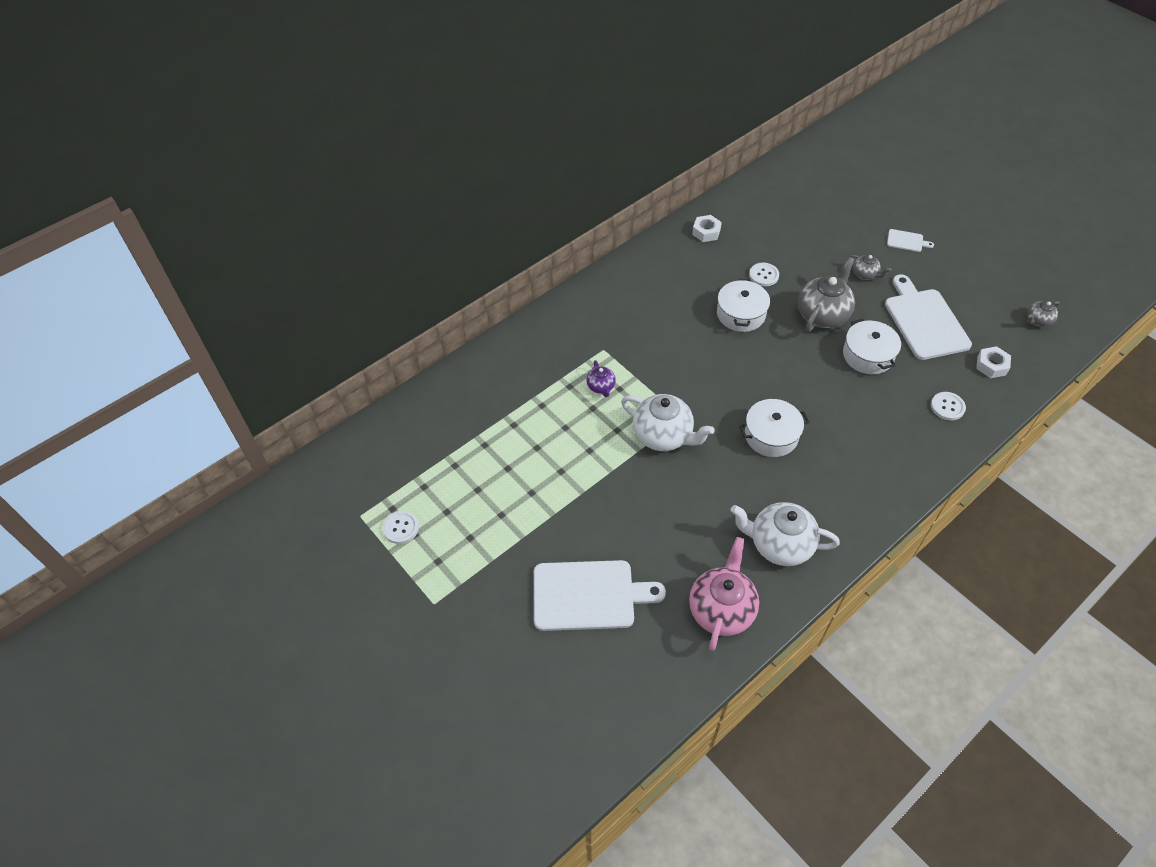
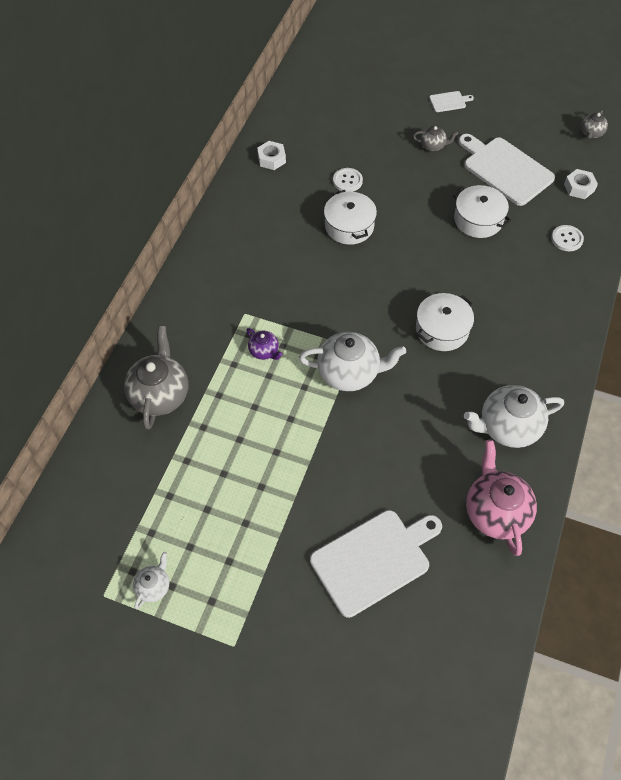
camera: 30 degrees left, 5 degrees up
(401, 528) = (154, 586): white button -> white teapot
(823, 315) = (419, 198): grey teapot -> grey teapot (160, 394)

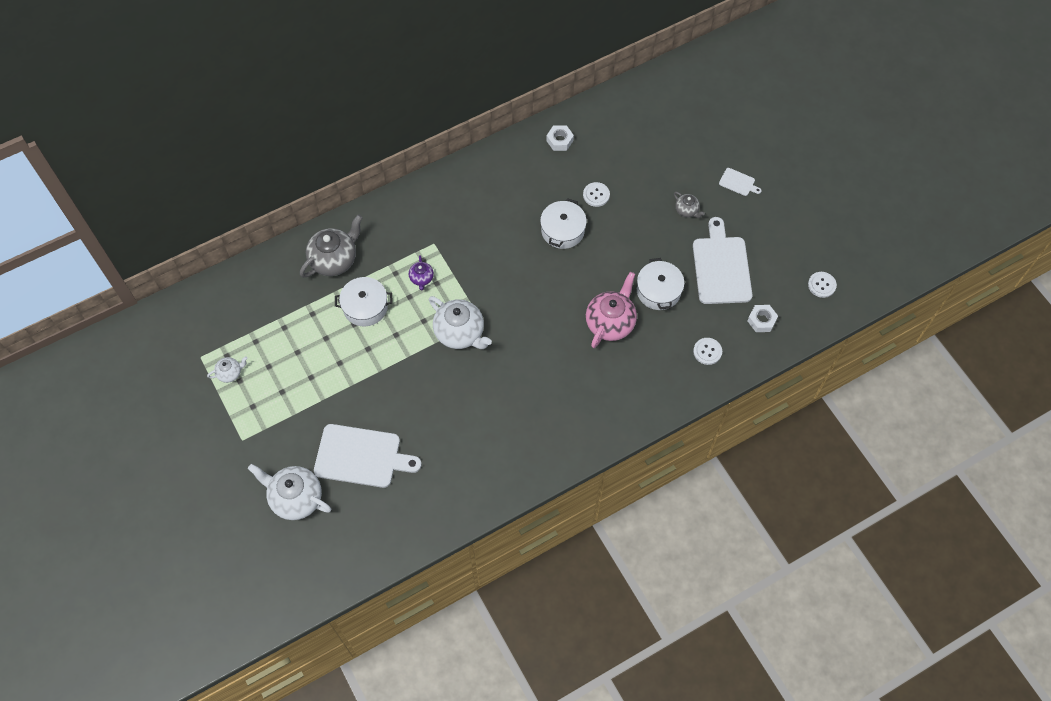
camera: 40 degrees right, 5 degrees up
(442, 329) = (549, 349): white pot -> white pot (365, 307)
(495, 512) = (460, 488): pink teapot -> pink teapot (610, 323)
(507, 427) = (523, 444): white teapot -> white teapot (295, 498)
(591, 133) = (821, 285): grey teapot -> white button

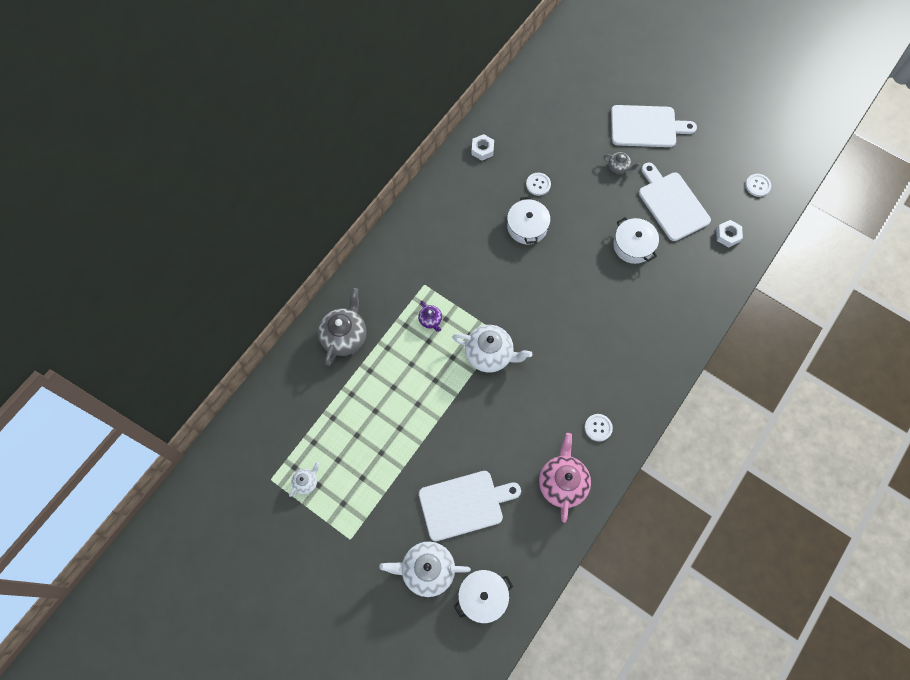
camera: 25 degrees left, 5 degrees up
(365, 307) = (395, 367): white pot -> white pot (483, 597)
(610, 323) = (609, 290): pink teapot -> pink teapot (562, 483)
(707, 351) = (700, 280): white button -> white button (598, 428)
(738, 182) = (646, 127): white cutting board -> white cutting board, size x2.25

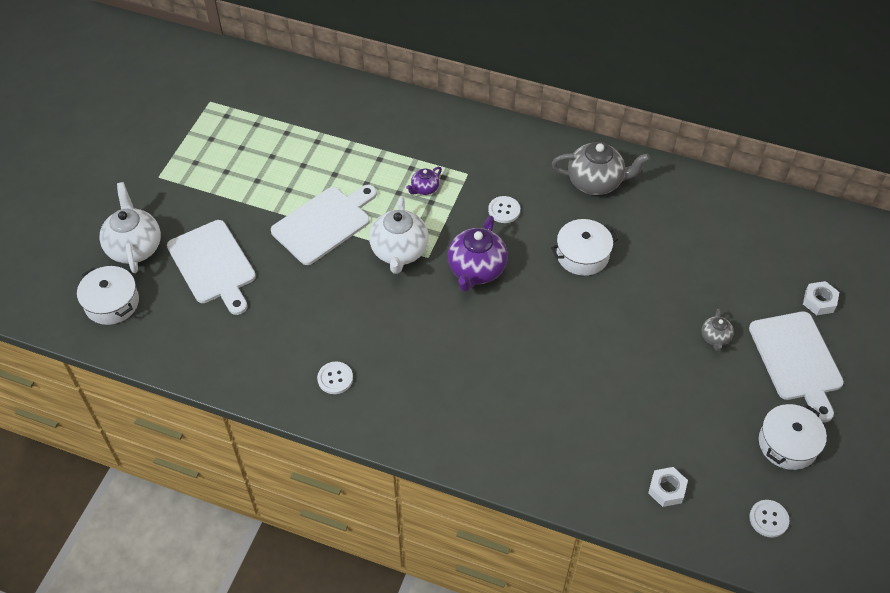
camera: 75 degrees right, 15 degrees down
(306, 482) = (212, 128): white teapot -> none
(345, 336) = (381, 121): grey teapot -> grey teapot (596, 182)
(482, 149) = (671, 189): white nut -> white nut (819, 301)
(522, 303) = (476, 270): none -> purple teapot
(538, 184) = (647, 255): white button -> white button (504, 210)
(562, 483) = (257, 354): pink teapot -> none
(633, 245) = (602, 374): white pot -> white pot (787, 444)
(672, 204) = (687, 410): white cutting board -> white cutting board (324, 223)

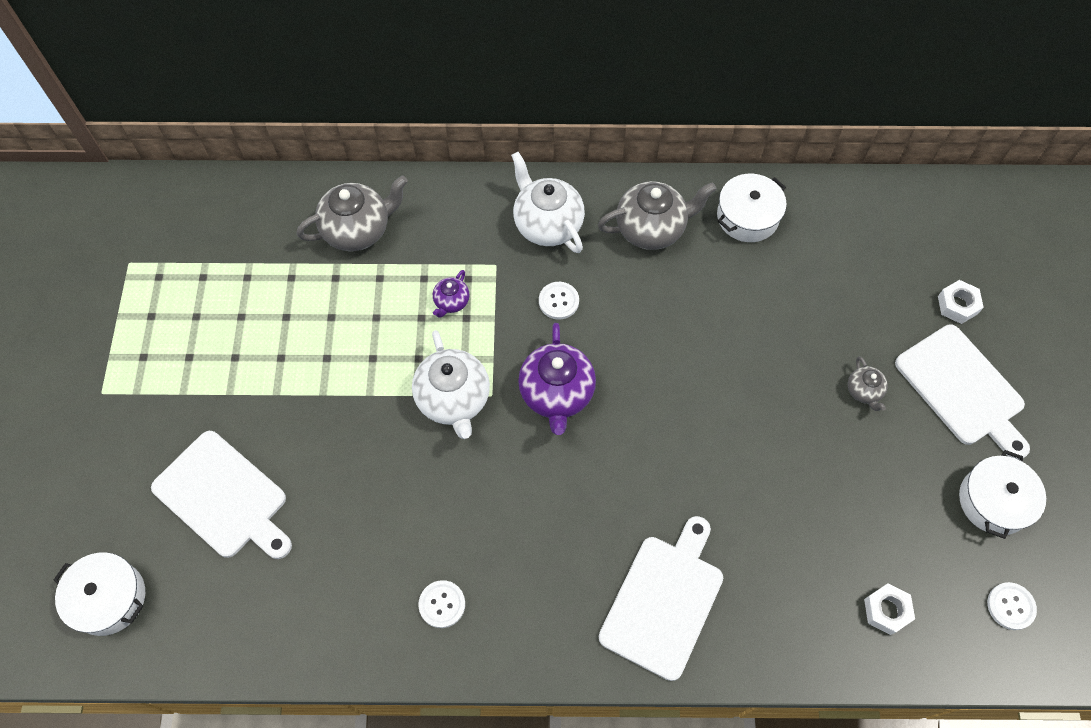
camera: 20 degrees left, 10 degrees up
(135, 247) = (109, 506): white teapot -> white teapot (547, 224)
(324, 223) = (345, 391): white cutting board -> white cutting board (664, 601)
(377, 124) = (358, 230): none -> grey teapot
(582, 255) = (673, 332): white pot -> white pot (747, 216)

